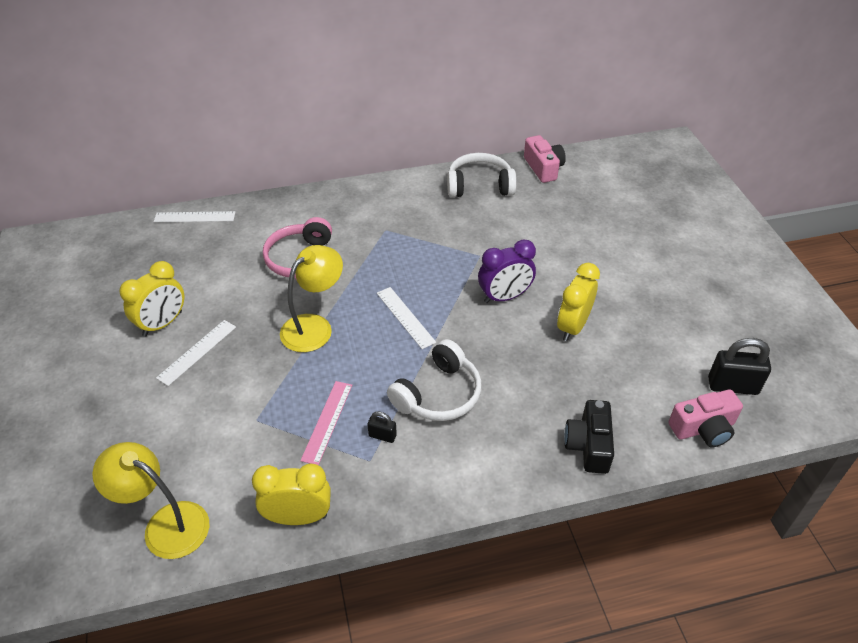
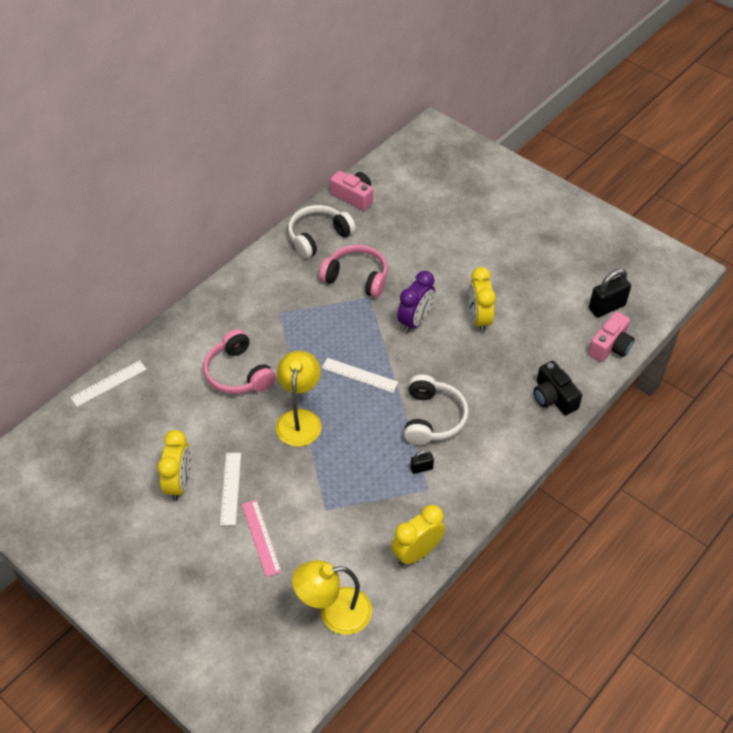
camera: 35 degrees left, 5 degrees up
(327, 421) = (375, 481): pink ruler -> pink ruler (261, 537)
(483, 234) = (356, 278): none -> pink headphones

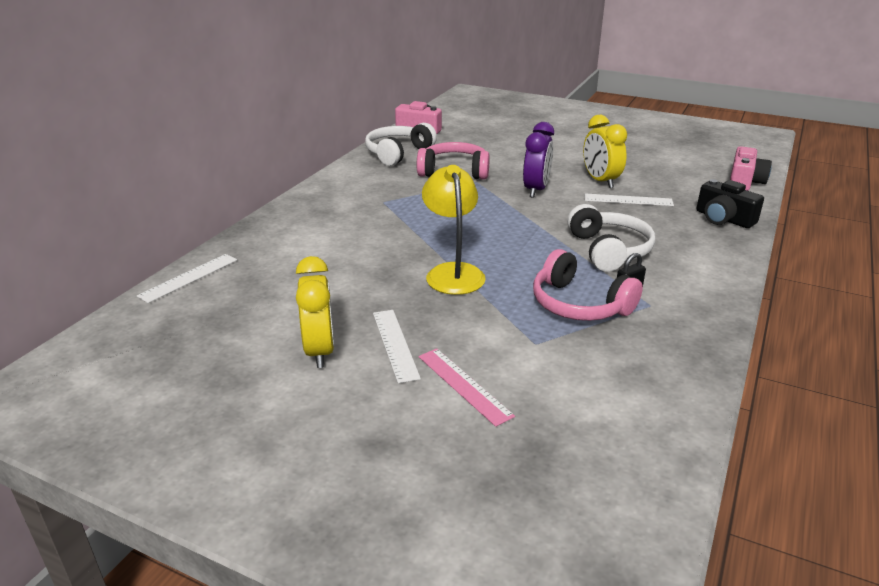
camera: 15 degrees left, 20 degrees down
(238, 373) = (356, 248): pink headphones -> pink headphones (579, 304)
(334, 612) = (622, 448): yellow lamp -> none
(359, 375) = (502, 231): white ruler -> white ruler (628, 200)
(417, 553) = (685, 363): yellow clock -> none
(606, 307) = (716, 161): black padlock -> none

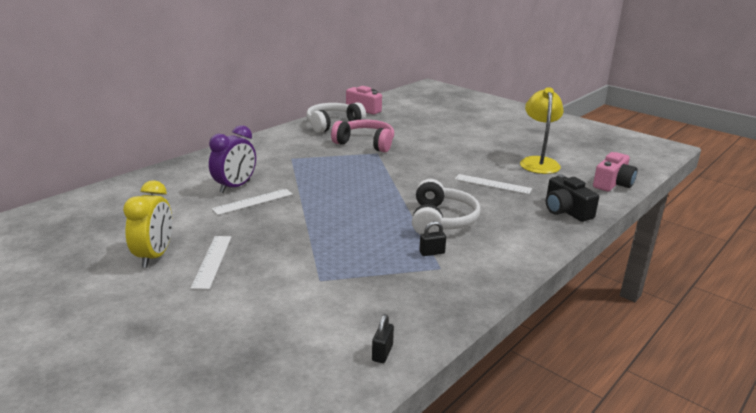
camera: 15 degrees right, 5 degrees down
(189, 278) = (108, 191): white ruler -> white ruler (253, 202)
(453, 272) = (300, 217): yellow lamp -> yellow lamp (538, 162)
(463, 385) = (237, 300): pink ruler -> none
(536, 190) = (420, 166): purple clock -> purple clock (235, 187)
(579, 304) = (380, 257): pink headphones -> none
(600, 181) = (481, 166): yellow clock -> none
(669, 413) = (382, 353): none -> black padlock

